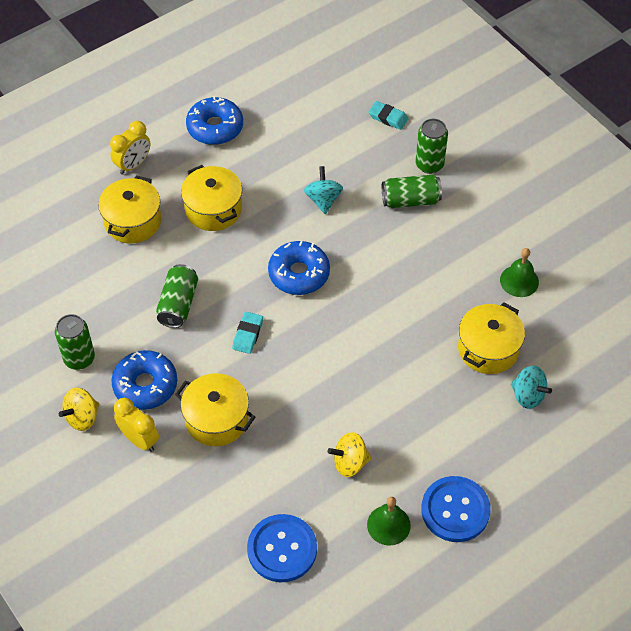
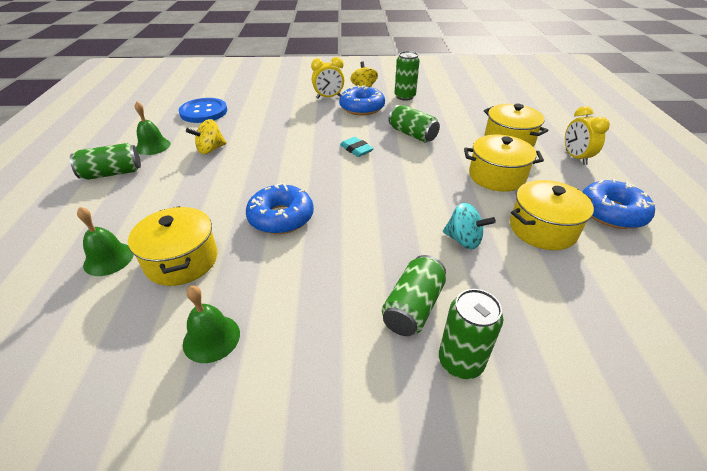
camera: 125 degrees right, 15 degrees down
(216, 419) = (308, 120): yellow pot -> yellow pot (542, 229)
(299, 274) = (387, 191): blue donut -> blue donut (281, 217)
(350, 463) = (210, 149): yellow spinning top -> yellow spinning top turned 150 degrees counterclockwise
(388, 117) = (580, 366): turquoise eraser -> none
(455, 510) = (112, 173): blue button -> green can
(528, 395) = (108, 259): turquoise spinning top -> green bell

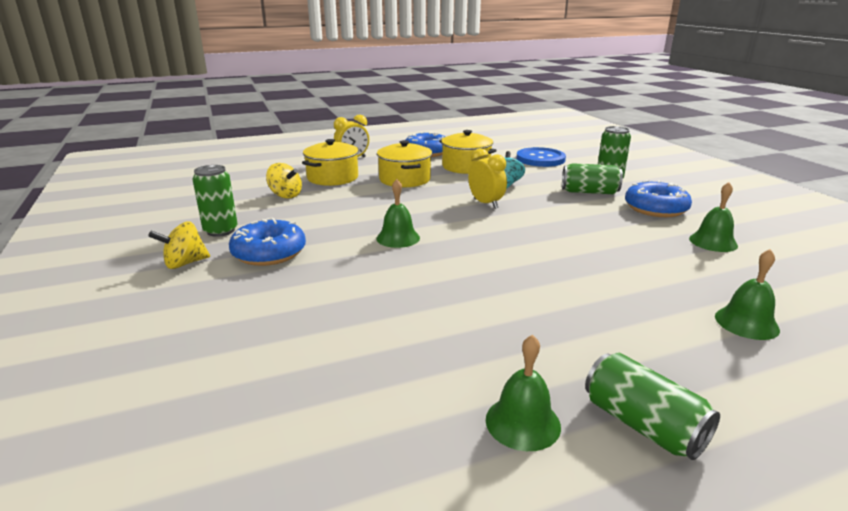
camera: 110 degrees left, 15 degrees down
(181, 260) = (681, 280): yellow pot -> none
(204, 112) = (336, 419): blue button -> blue button (540, 159)
(210, 149) = (479, 344): yellow spinning top -> yellow spinning top (285, 195)
(281, 217) = (562, 250): blue donut -> blue donut (655, 209)
(328, 97) = (228, 286): yellow clock -> yellow clock (485, 203)
(356, 149) = (398, 238): turquoise eraser -> green bell
(412, 134) = (340, 215): green can -> none

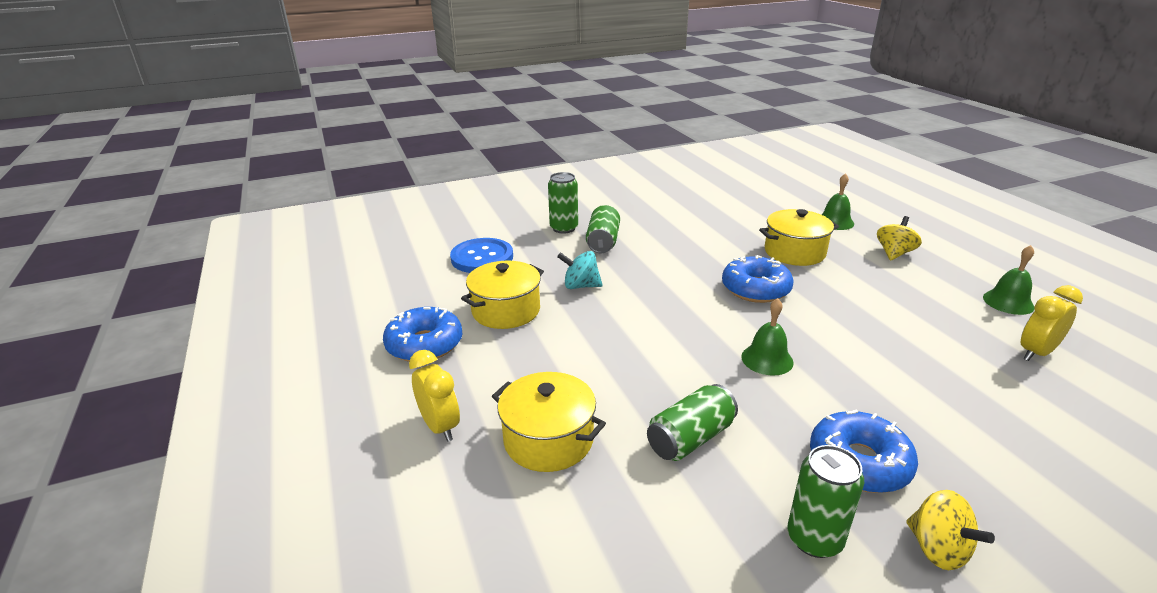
camera: 90 degrees left, 5 degrees up
(285, 195) = (642, 487): yellow spinning top -> yellow spinning top (894, 253)
(404, 179) = (559, 362): yellow pot -> yellow pot (794, 252)
(485, 203) = (647, 301): yellow clock -> yellow clock (1036, 353)
(642, 425) = (972, 267): green can -> green can (690, 438)
(655, 209) = (644, 219): blue donut -> blue donut (755, 289)
(713, 242) = (711, 210): green bell -> none

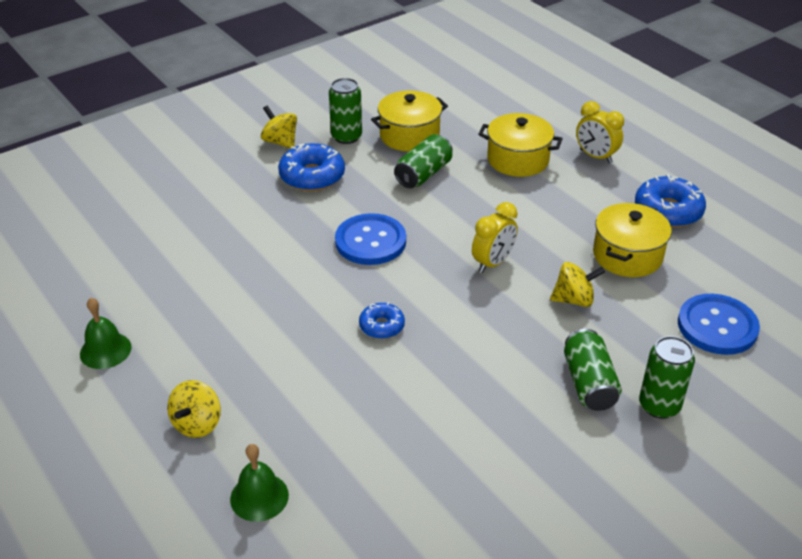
camera: 165 degrees right, 10 degrees up
(580, 286) = (574, 300): turquoise spinning top -> yellow spinning top
(755, 289) = (381, 326): blue donut -> blue donut, size x0.58
(767, 359) = (370, 241): green bell -> blue button
(794, 252) = (331, 403): yellow pot -> yellow pot (409, 135)
(1036, 353) = (126, 284): yellow clock -> yellow clock (493, 263)

